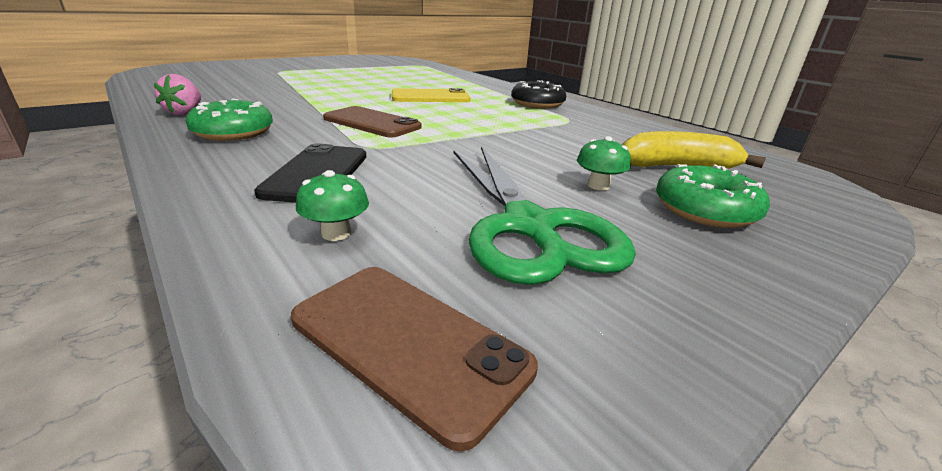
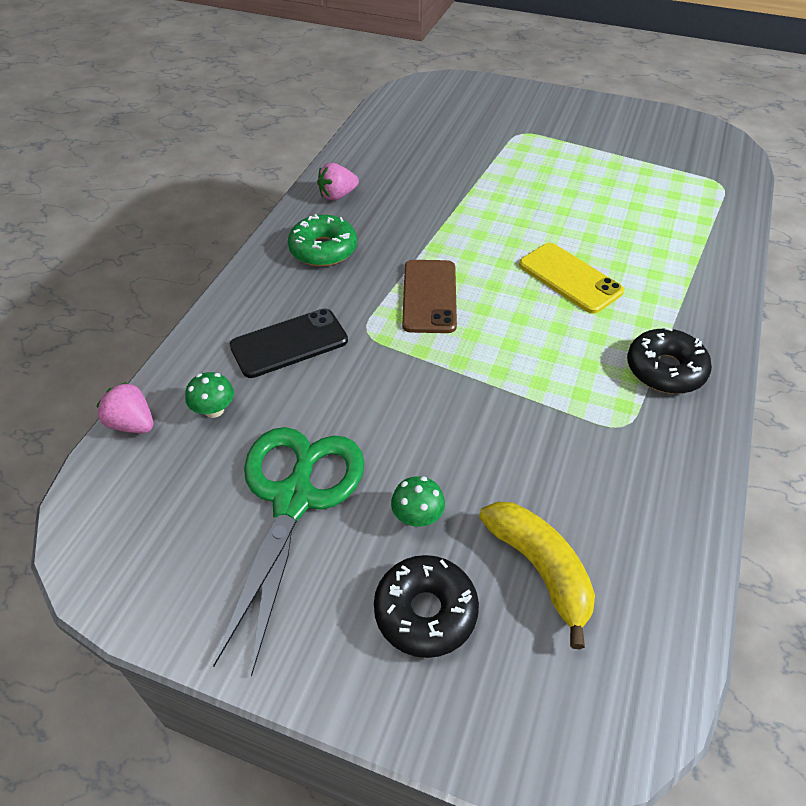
camera: 60 degrees right, 20 degrees up
(252, 300) = (132, 424): none -> pink strawberry
(408, 343) = (133, 501): brown phone -> none
(529, 227) = (294, 499): green scissors -> green scissors turned 150 degrees clockwise
(705, 210) = (425, 612): green donut -> black donut

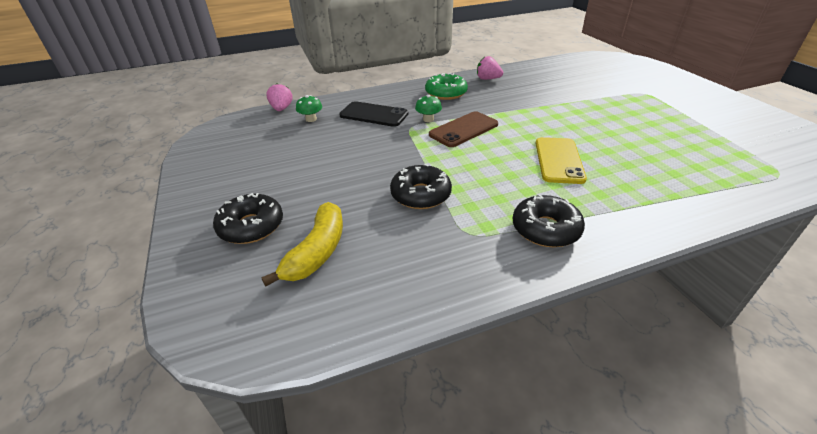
camera: 50 degrees right, 10 degrees down
(294, 499) = (283, 160): green scissors -> none
(417, 516) = (310, 195): green mushroom -> green mushroom (428, 119)
(521, 417) = (420, 195): none -> black donut

